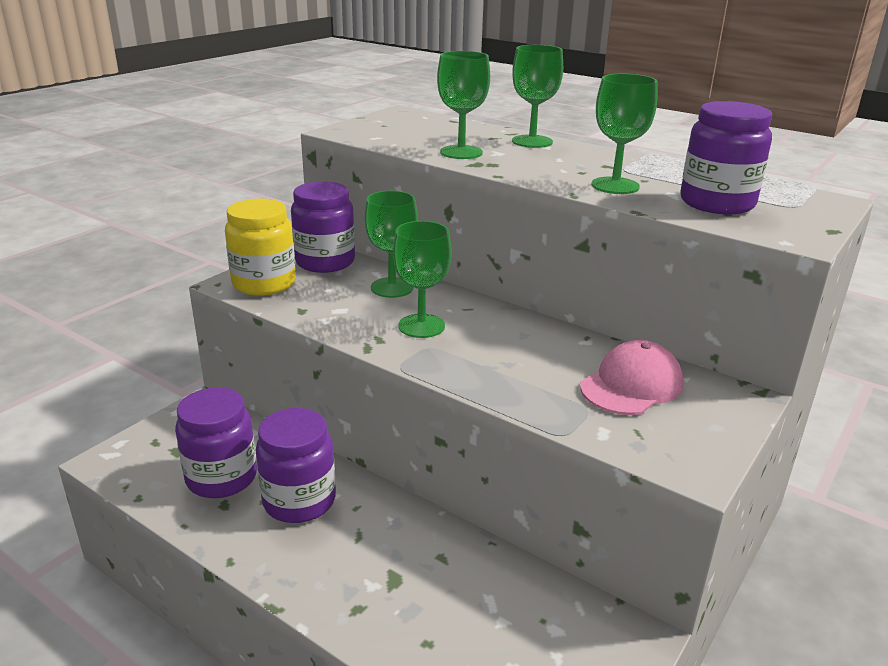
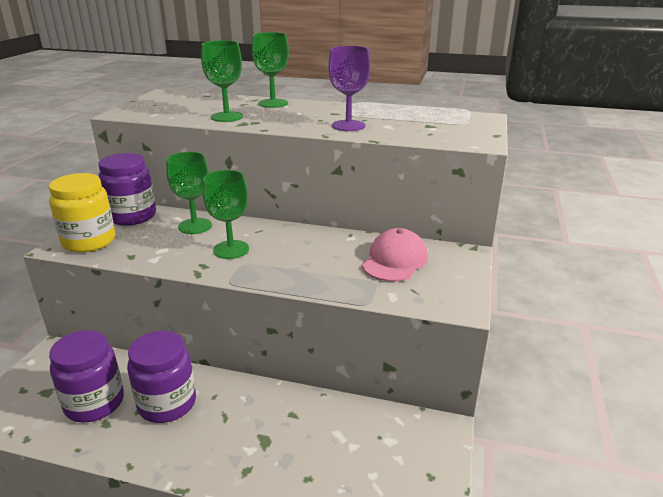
camera: 20 degrees left, 0 degrees up
(615, 186) = (348, 126): green goblet -> purple goblet
(717, 203) = (419, 128): purple jar -> none

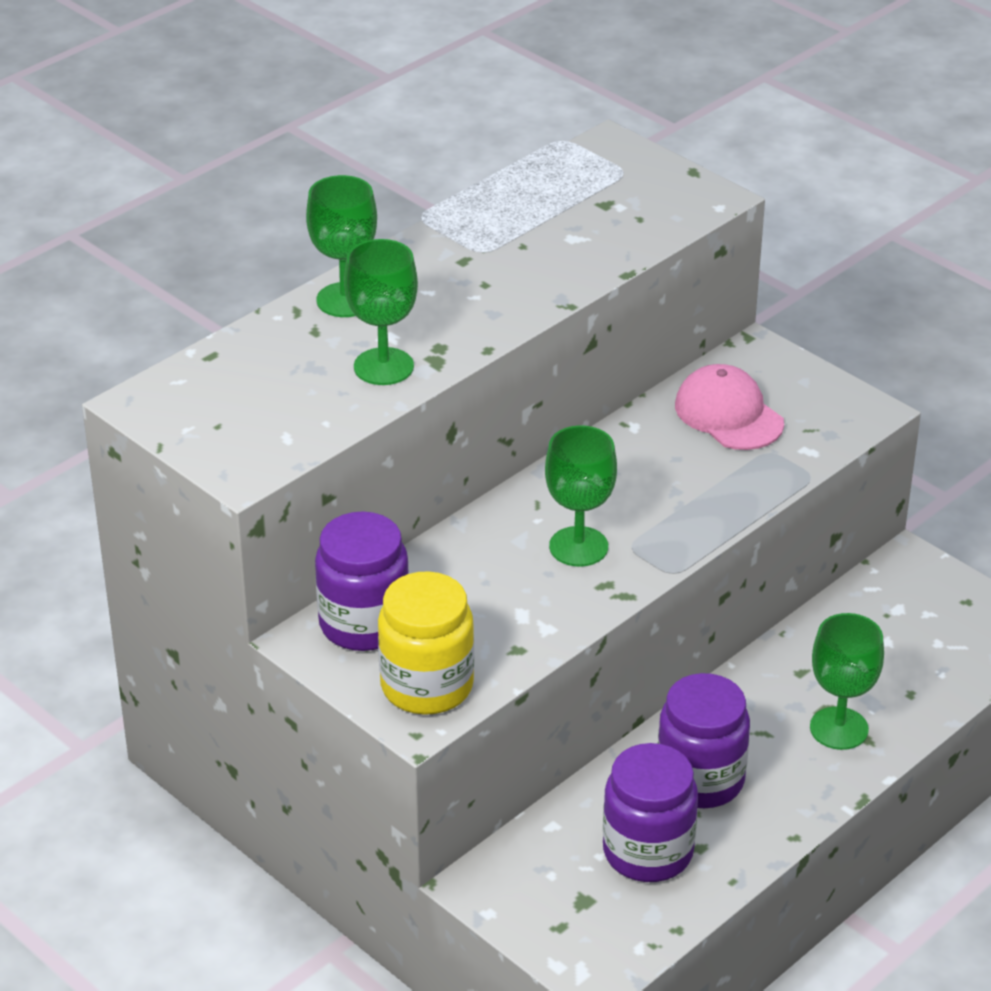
camera: 60 degrees left, 10 degrees up
(195, 226) = (465, 563): green goblet -> green goblet (839, 728)
(348, 126) = (542, 270): purple goblet -> none

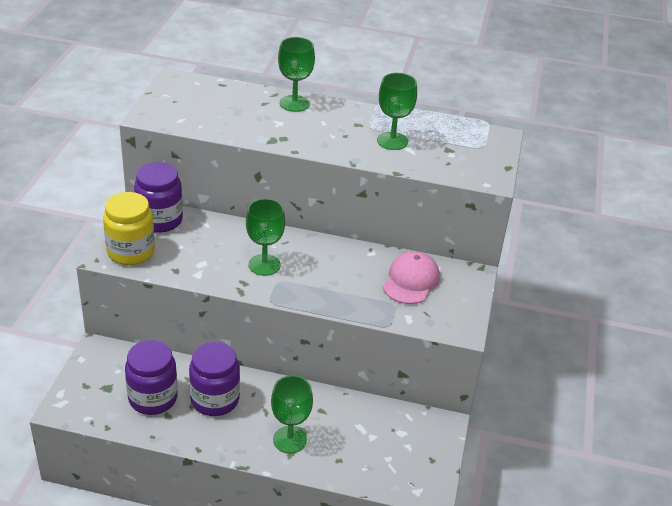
camera: 55 degrees right, 0 degrees up
(383, 367) = (254, 128): green goblet -> green goblet (392, 141)

